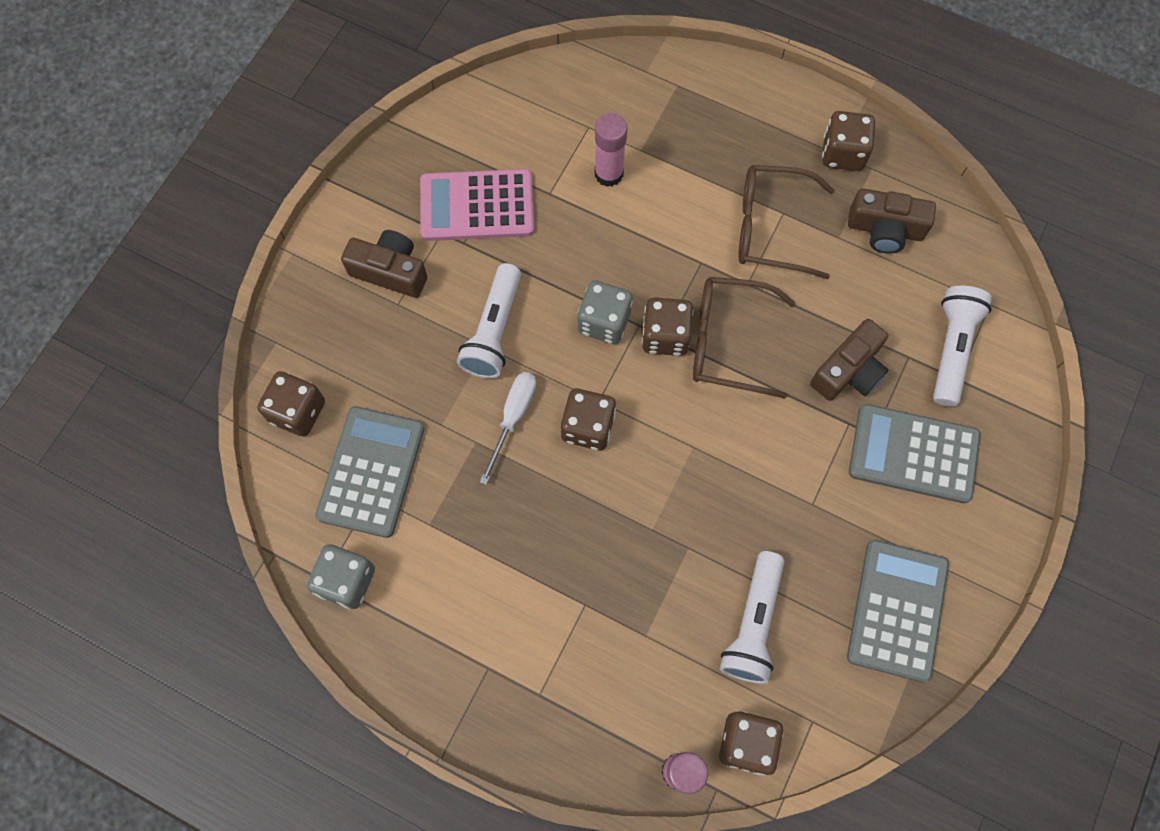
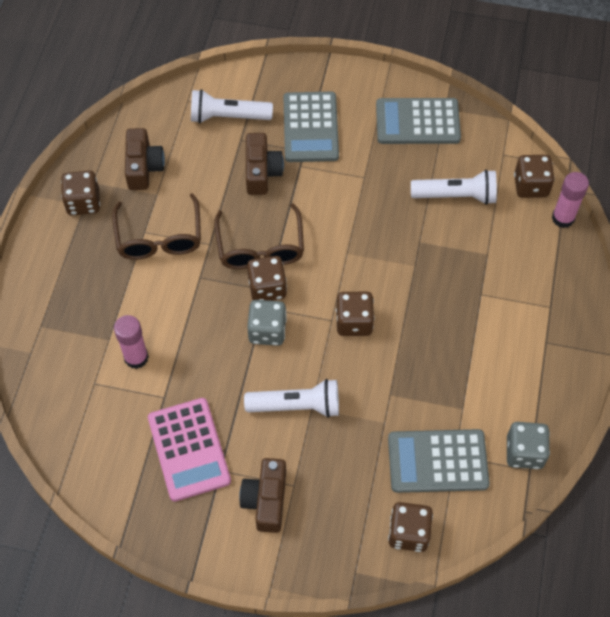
camera: 105 degrees left, 10 degrees down
(513, 418) = (363, 373): white screwdriver -> none
(848, 371) = (261, 172): brown camera -> brown camera turned 60 degrees clockwise

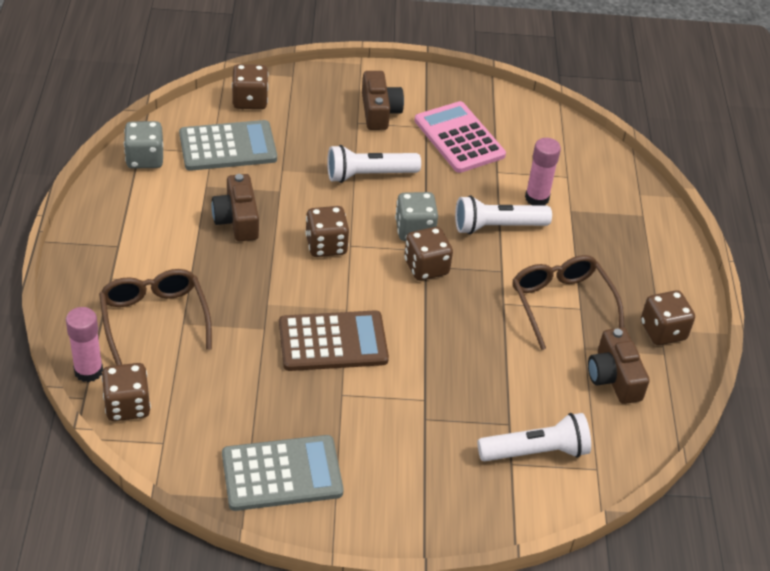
camera: 165 degrees right, 15 degrees down
(260, 248) = (445, 304): brown glasses -> brown glasses (154, 319)
(261, 172) = (470, 387): brown camera -> brown camera (237, 219)
(310, 127) = (424, 449): grey calculator -> none
(364, 223) = (333, 342): none -> brown calculator
(456, 196) = (224, 383): white flashlight -> white flashlight (497, 226)

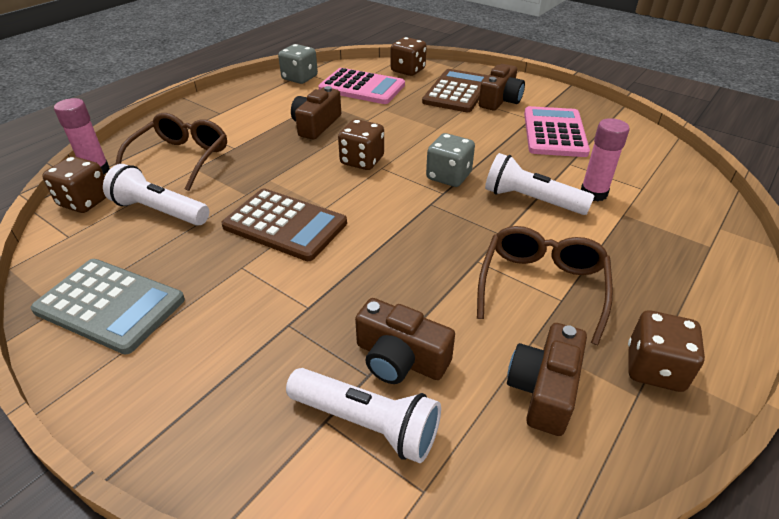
camera: 40 degrees right, 5 degrees down
(228, 146) = (362, 87): grey calculator -> pink calculator
(329, 115) = (457, 92): none -> brown calculator
(369, 175) = (449, 131): white flashlight -> white flashlight (160, 211)
(426, 267) = (430, 204): brown dice -> none
(518, 402) = (400, 358): none -> brown camera

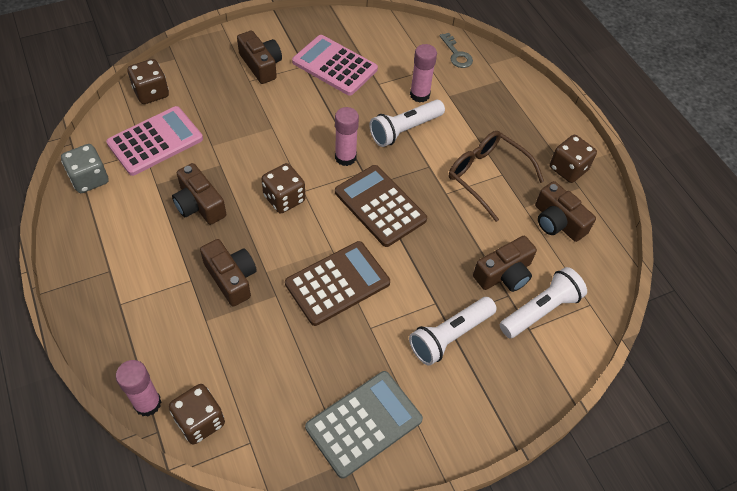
camera: 65 degrees left, 15 degrees up
(160, 211) = (258, 364): white flashlight -> white flashlight (450, 336)
(181, 158) = (178, 327): brown glasses -> none
(249, 165) = (231, 278): none -> brown camera
(448, 176) = (345, 157): grey dice -> pink glue stick
(457, 92) = (223, 83): brown calculator -> brown calculator (380, 206)
(692, 199) = (457, 54): none -> grey key

